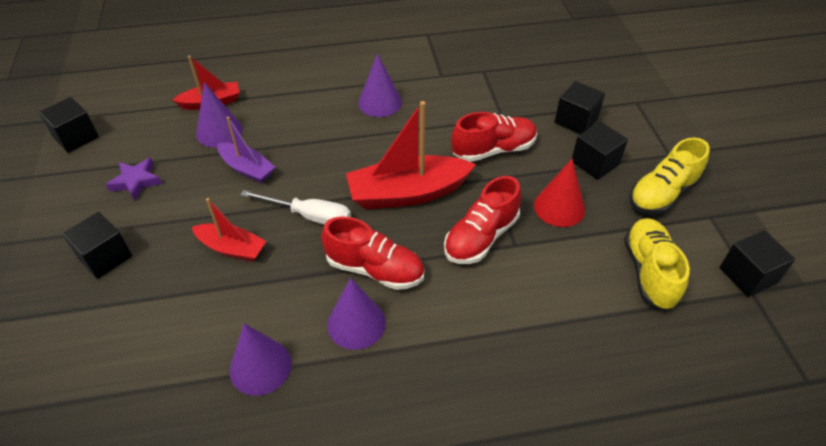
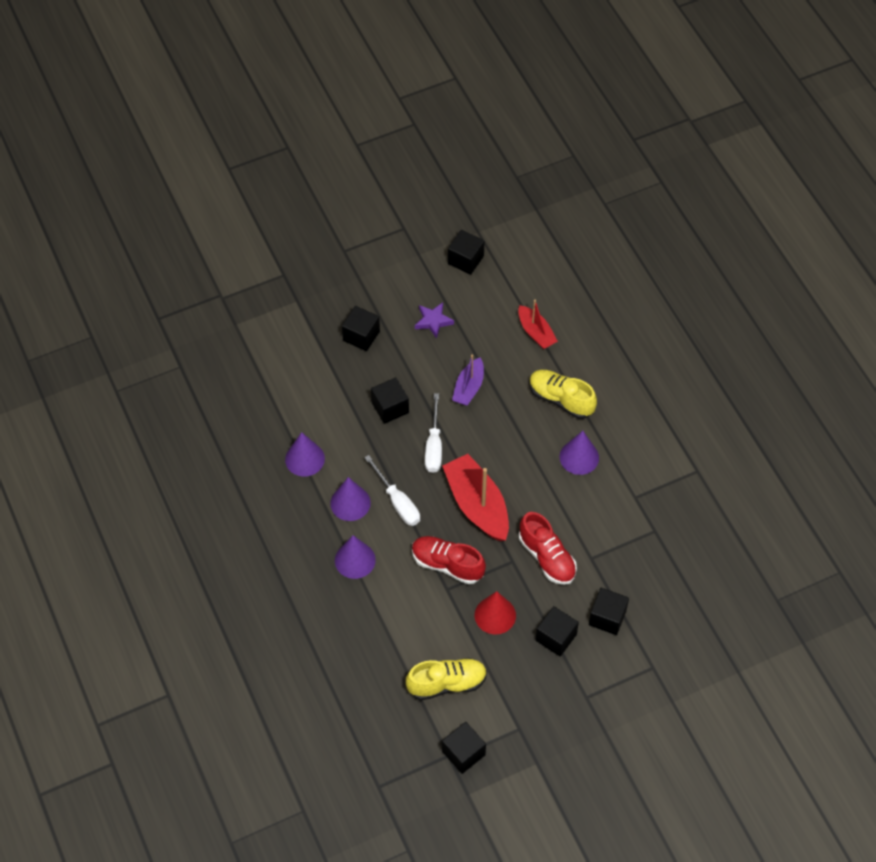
camera: 75 degrees right, 10 degrees up
(219, 131) = (503, 352): purple cone -> purple cone (355, 560)
(232, 248) = (390, 408): red boat -> black cube
(375, 269) = (397, 502): red shoe -> white screwdriver
(662, 194) = (534, 691): yellow shoe -> yellow shoe (561, 399)

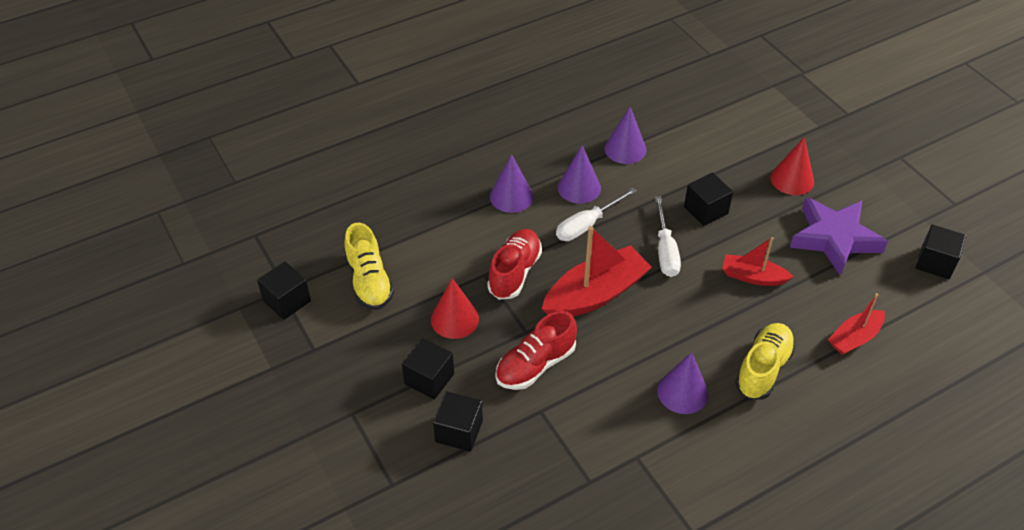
camera: 85 degrees right, 10 degrees down
(361, 336) = (792, 179): black cube -> red cone
(433, 321) = (834, 239): purple star -> purple star, size x1.95
(434, 446) = (665, 250): white screwdriver -> white screwdriver turned 90 degrees counterclockwise
(469, 387) = (753, 277): purple boat -> red boat

